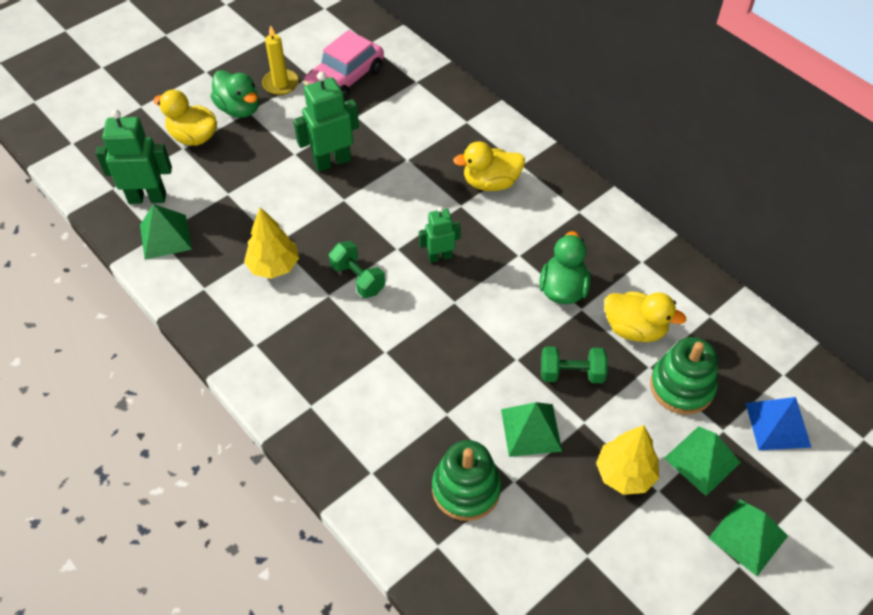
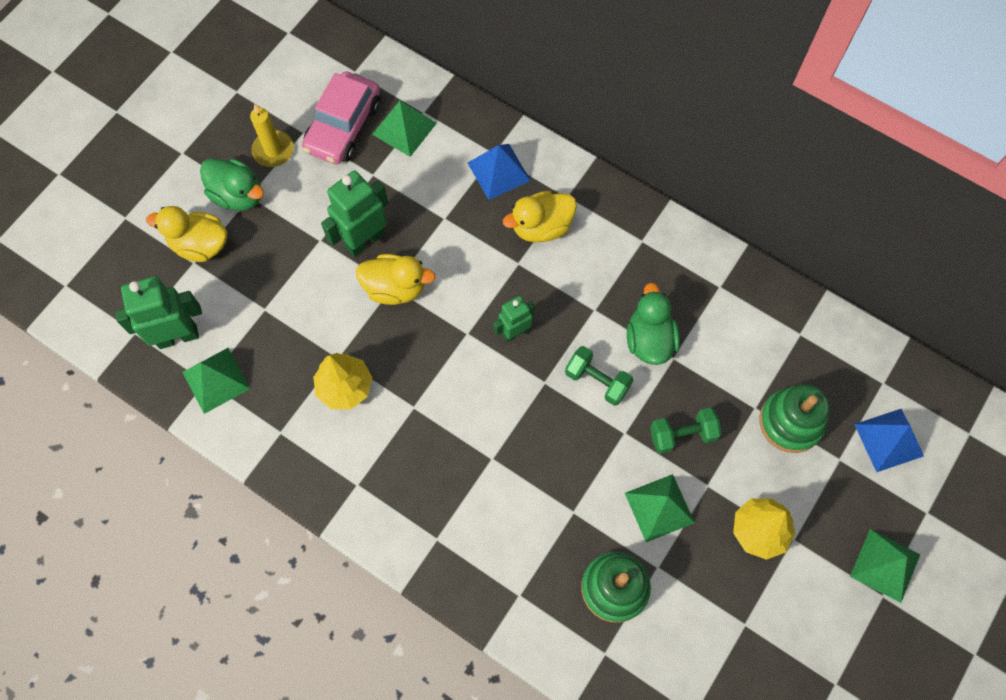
camera: 15 degrees left, 15 degrees up
(358, 279) = (438, 380): green dumbbell -> green dumbbell (597, 381)
(466, 135) = (498, 171): none -> blue pyramid
(634, 329) = (731, 368): yellow duck -> yellow duck (395, 288)
(702, 460) = (827, 497): green pyramid -> green pyramid (404, 128)

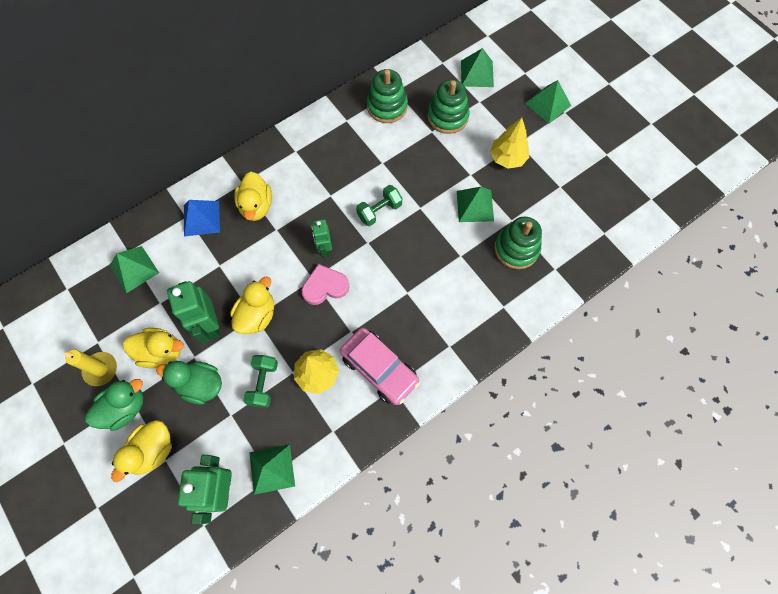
camera: 70 degrees left, 0 degrees up
(314, 203) = (161, 352): none -> yellow duck
(343, 126) = (109, 311): pink car -> pink car (379, 368)
(462, 352) = (325, 286): none -> pink heart
(649, 340) = (364, 171): green duck -> green duck (200, 385)
(682, 435) = (434, 176): green dumbbell -> green dumbbell (263, 383)
(768, 332) = (387, 106): none -> green stacking toy
(889, 440) = (477, 73): blue pyramid -> green pyramid

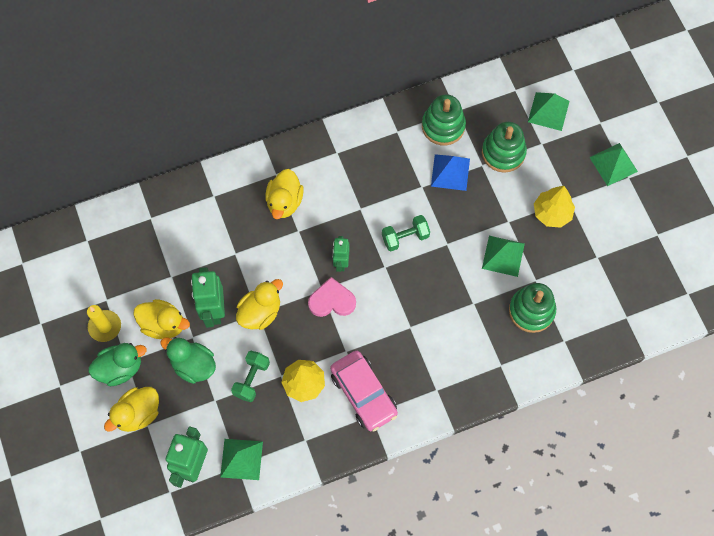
camera: 15 degrees right, 0 degrees up
(134, 269) = (153, 237): green pyramid -> none
(201, 218) = (228, 201): blue pyramid -> blue pyramid (450, 172)

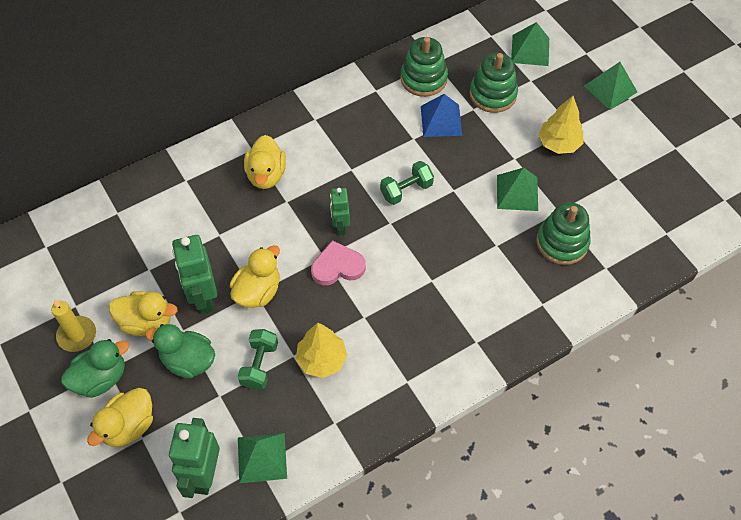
camera: 10 degrees left, 10 degrees down
(363, 394) = (393, 360): pink car -> none

